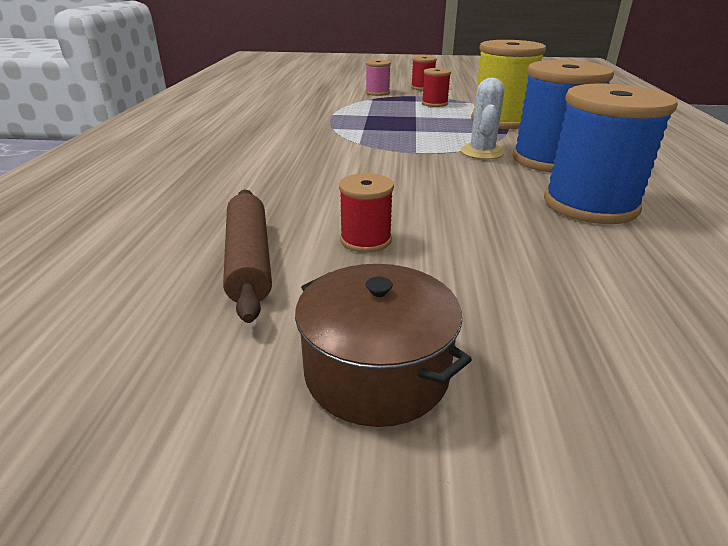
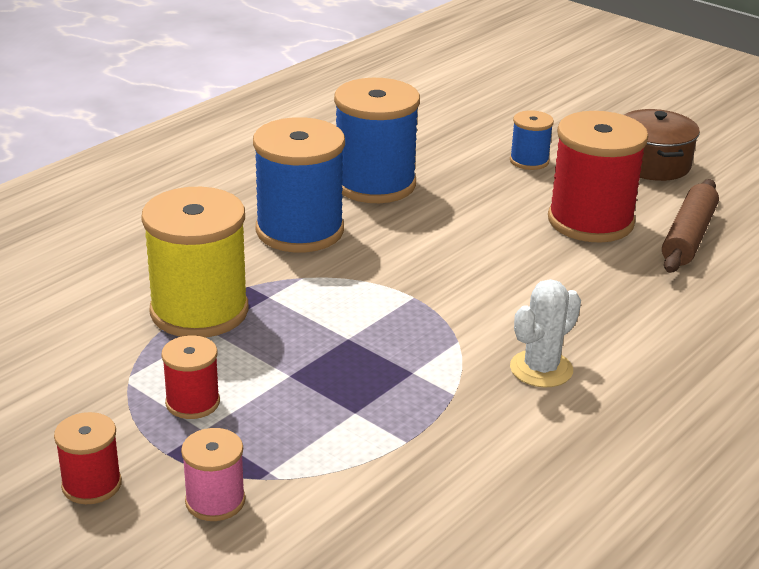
camera: 145 degrees left, 0 degrees up
(365, 240) = (590, 221): red spool -> red spool, size x2.01
(482, 152) = (344, 267): white cactus -> white cactus (541, 369)
(529, 293) = (529, 161): none -> blue spool

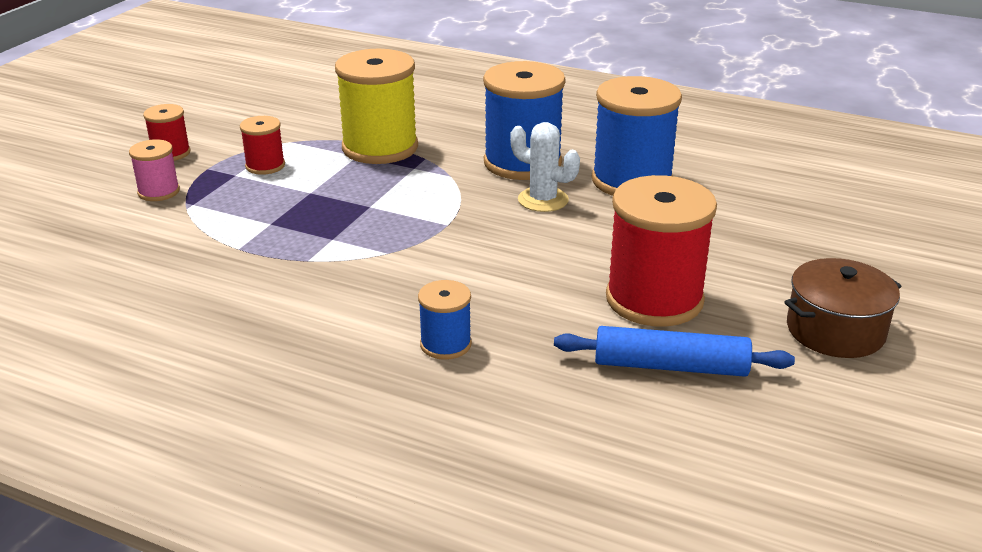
camera: 75 degrees right, 0 degrees up
(529, 161) = (759, 251): blue spool -> blue spool (445, 344)
(541, 369) = (359, 296): white cactus -> white cactus (543, 200)
(688, 237) = (670, 366): brown rolling pin -> blue rolling pin

